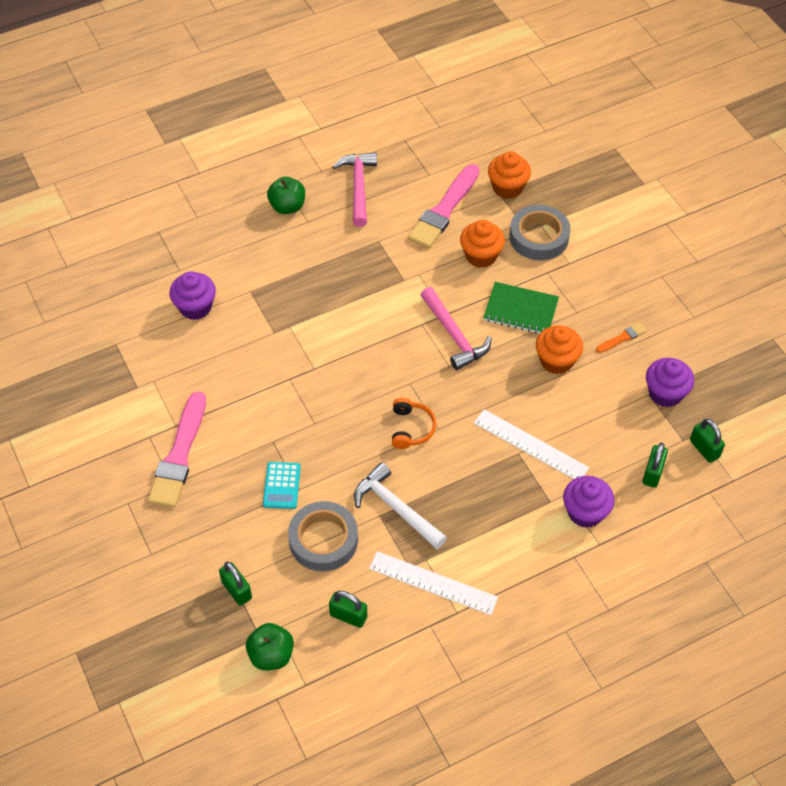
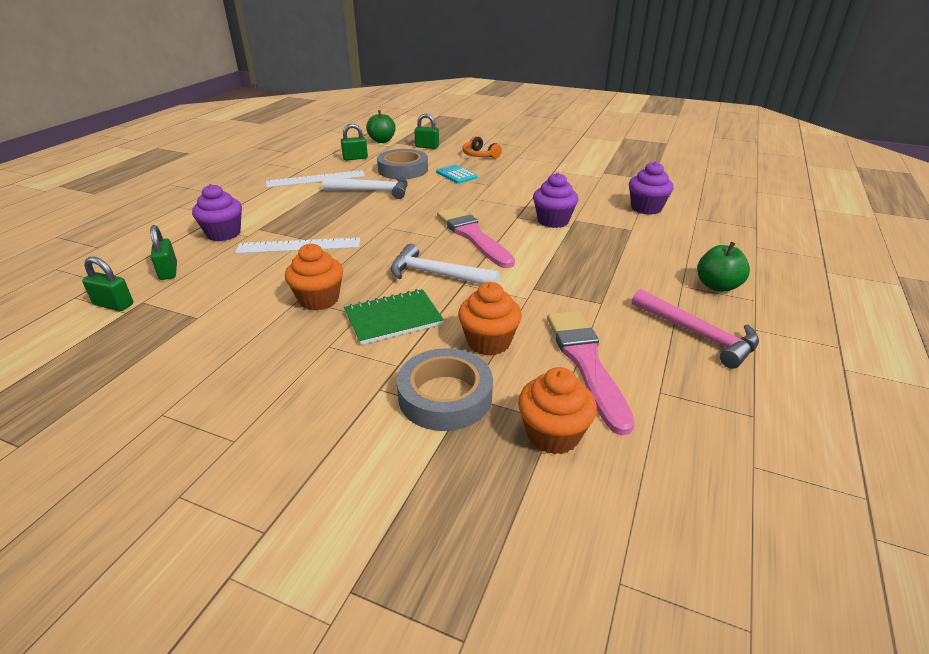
camera: 140 degrees right, 20 degrees down
(179, 455) = (532, 164): pink brush -> pink brush (473, 236)
(411, 428) = (405, 219): orange headphones -> orange headphones (480, 155)
(454, 335) = (436, 274): pink hammer -> white hammer
(622, 338) = (255, 348): orange brush -> none
(665, 393) = (176, 325): purple cupcake -> purple cupcake (553, 221)

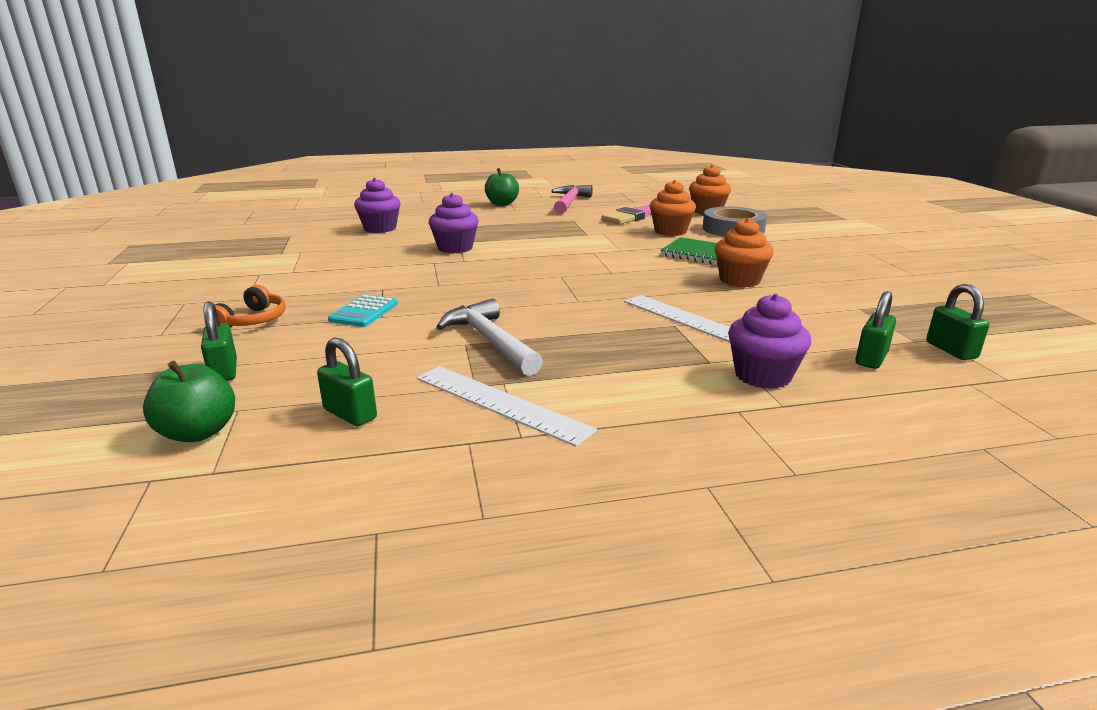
camera: 125 degrees left, 10 degrees down
(403, 170) = (376, 351): grey tape -> none
(436, 274) = (625, 259): white hammer -> none
(473, 236) = (535, 265): pink brush -> none

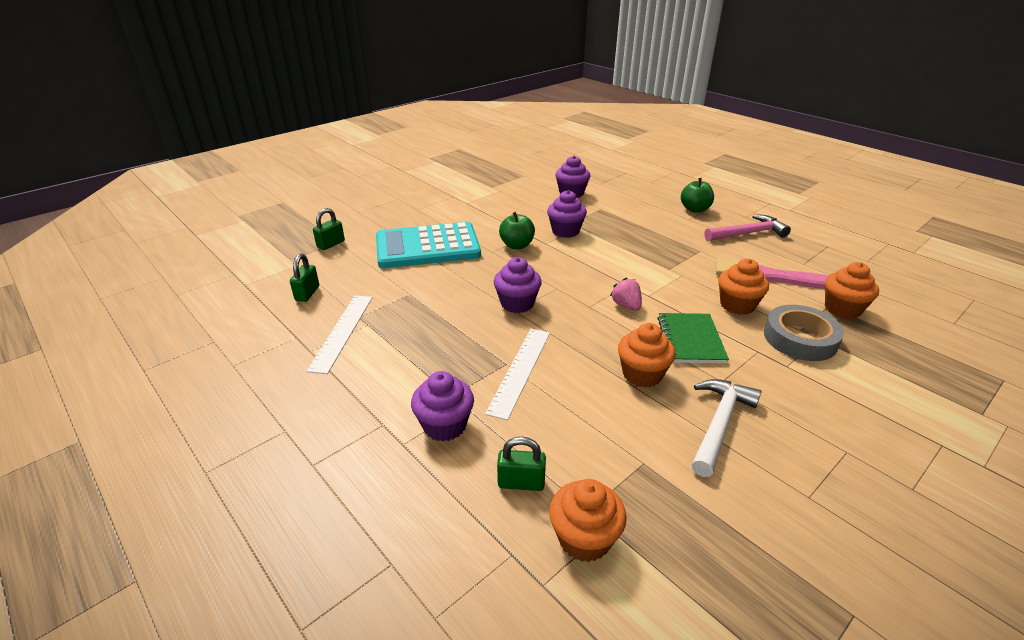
camera: 60 degrees right, 10 degrees up
(198, 432) = (273, 266): green apple -> green apple (517, 245)
(252, 320) = (391, 224): orange headphones -> none
(364, 312) = (427, 247): turquoise calculator -> turquoise calculator, size x2.39
(490, 341) = (419, 300): white hammer -> white hammer (719, 424)
(567, 297) = (517, 303): none -> purple cupcake
(628, 260) = (626, 306): none -> pink strawberry
(951, 350) = (584, 538): green padlock -> orange cupcake

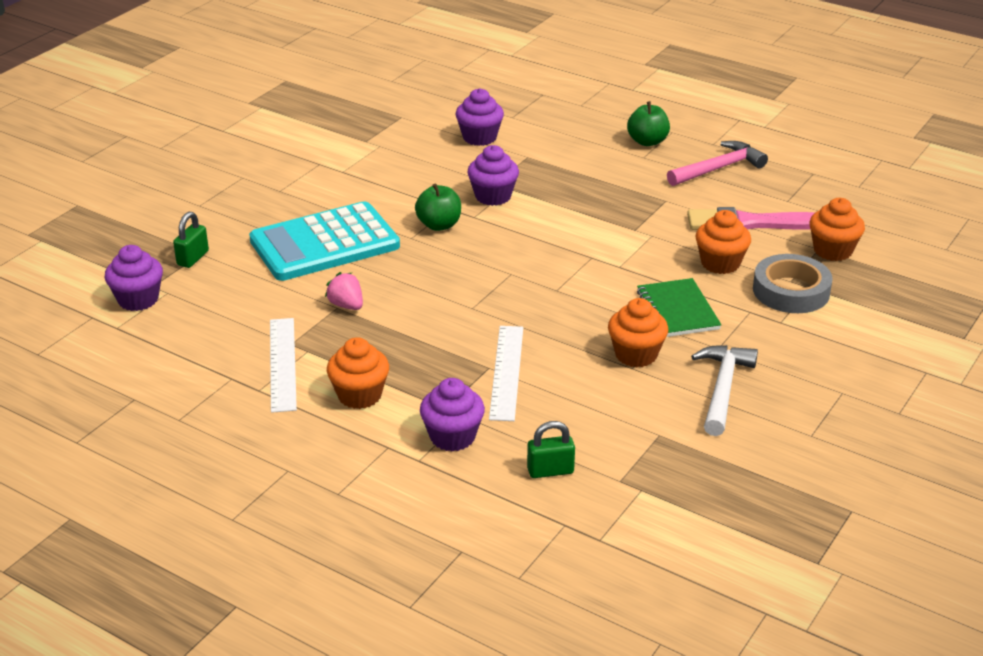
camera: 15 degrees left, 0 degrees up
(307, 293) = (208, 326): green padlock -> none
(517, 303) = (472, 299): purple cupcake -> purple cupcake (138, 299)
(584, 538) = (623, 501): orange cupcake -> orange cupcake (359, 395)
(626, 306) = (598, 283): pink strawberry -> pink strawberry (346, 305)

